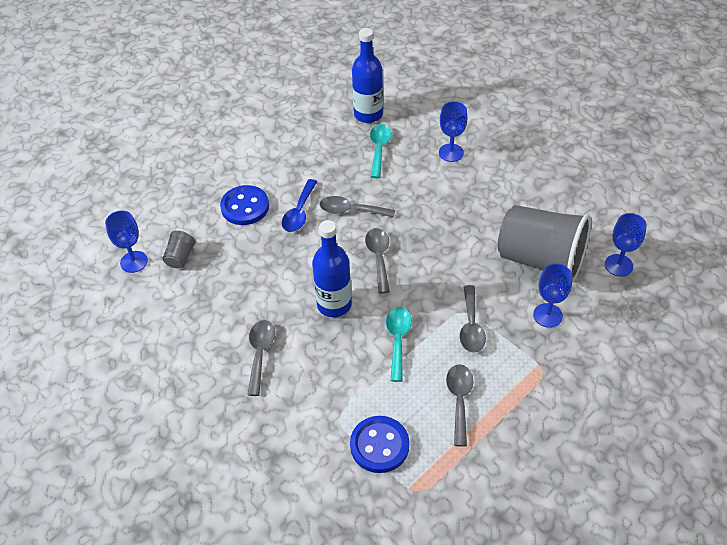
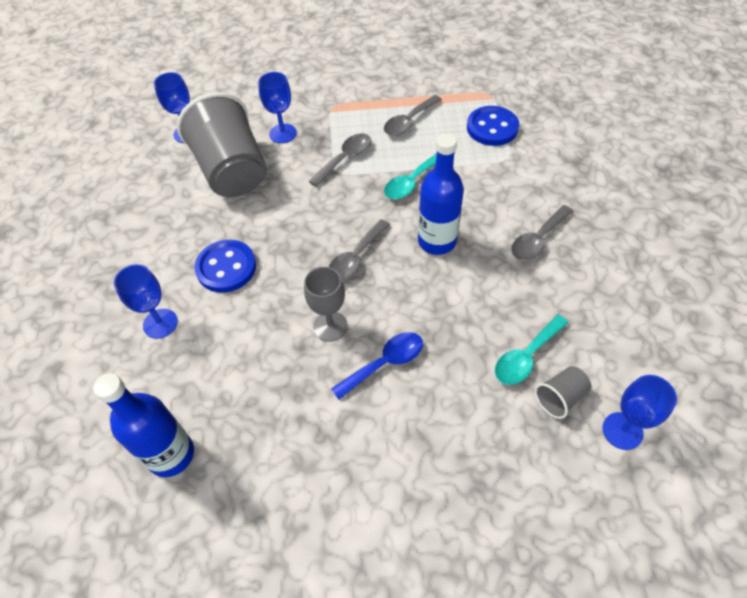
camera: 140 degrees left, 5 degrees up
(245, 207) = (439, 417): blue button -> blue button (226, 267)
(351, 210) = (330, 326): grey spoon -> grey goblet
(379, 149) = (220, 386): turquoise spoon -> turquoise spoon (526, 356)

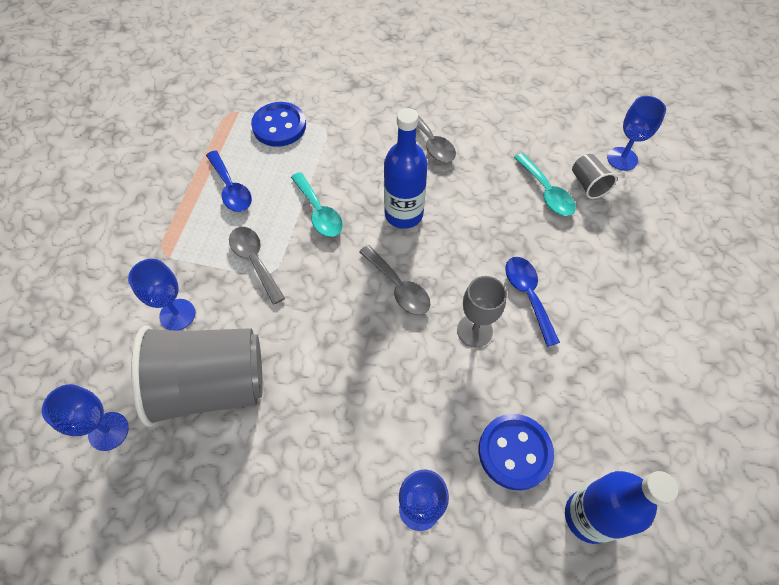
camera: 75 degrees left, 5 degrees up
(226, 267) = (363, 419): blue button -> blue button (514, 452)
(409, 121) = (231, 188): grey spoon -> blue spoon

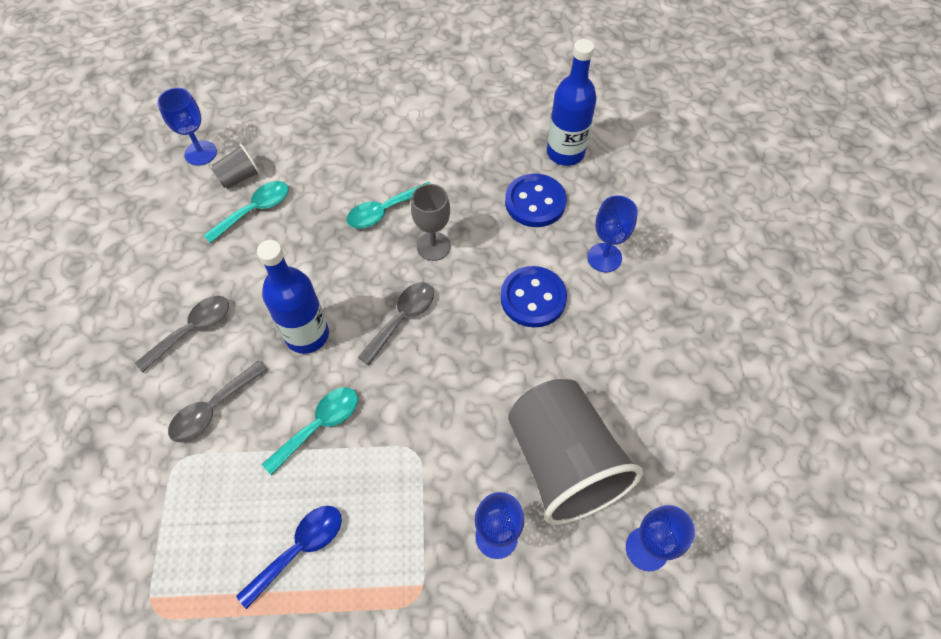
camera: 105 degrees left, 0 degrees up
(255, 261) = (404, 475): grey spoon -> grey spoon (213, 408)
(279, 126) = (178, 525): blue button -> blue button (533, 298)
(528, 295) = (384, 211): blue spoon -> turquoise spoon

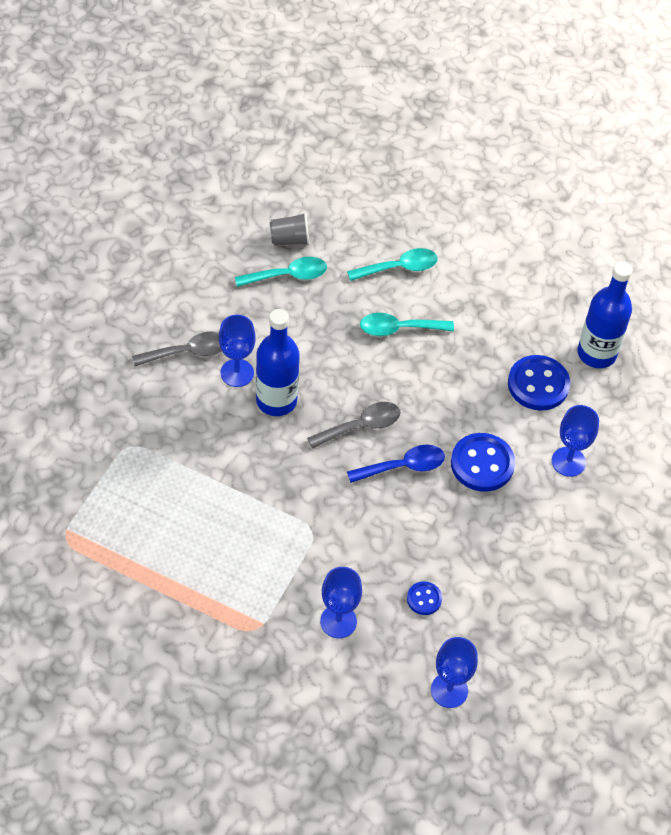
camera: 25 degrees right, 5 degrees down
(200, 153) = (268, 202): blue goblet -> blue goblet (237, 373)
(213, 408) = (174, 421): grey spoon -> none
(299, 549) = (187, 553): blue spoon -> blue spoon (403, 467)
(319, 426) = (248, 475): turquoise spoon -> turquoise spoon (399, 268)
(433, 246) = (423, 379): grey goblet -> none
(563, 463) = (424, 599): grey cup -> blue button

